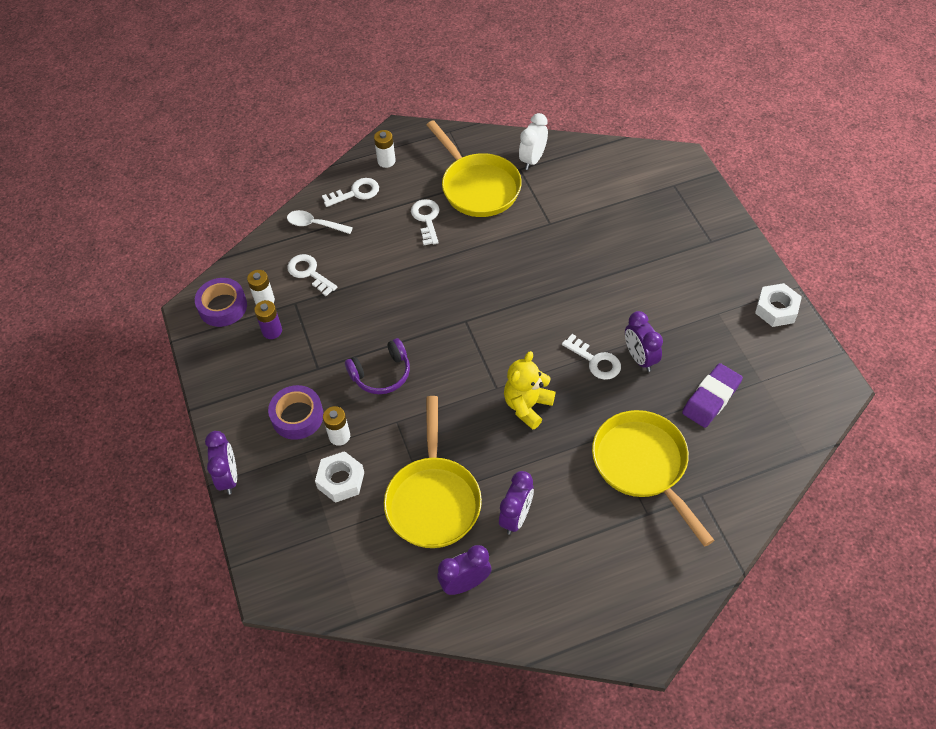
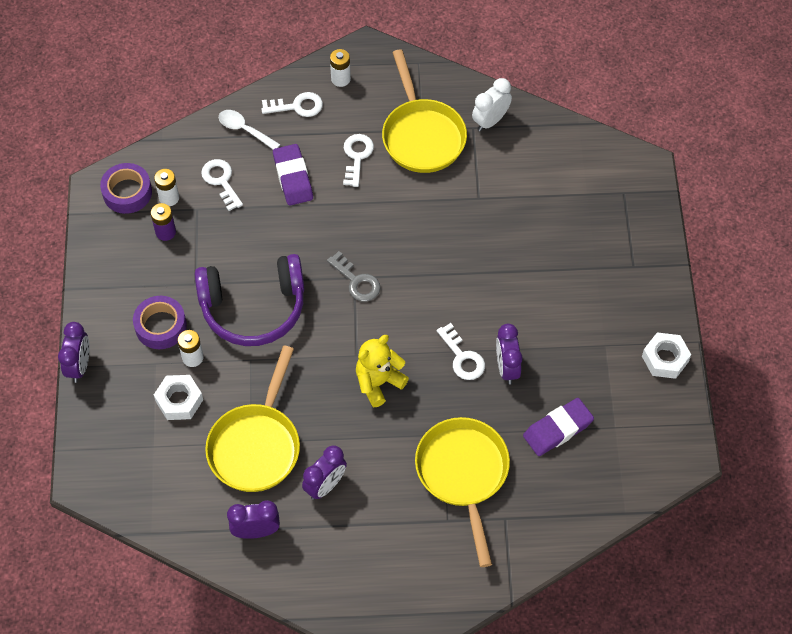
camera: 15 degrees right, 5 degrees up
(375, 252) = (293, 178): none -> purple eraser
(381, 374) = (253, 308): purple headphones -> purple headphones, size x1.76
(469, 323) = (357, 281): none -> grey key

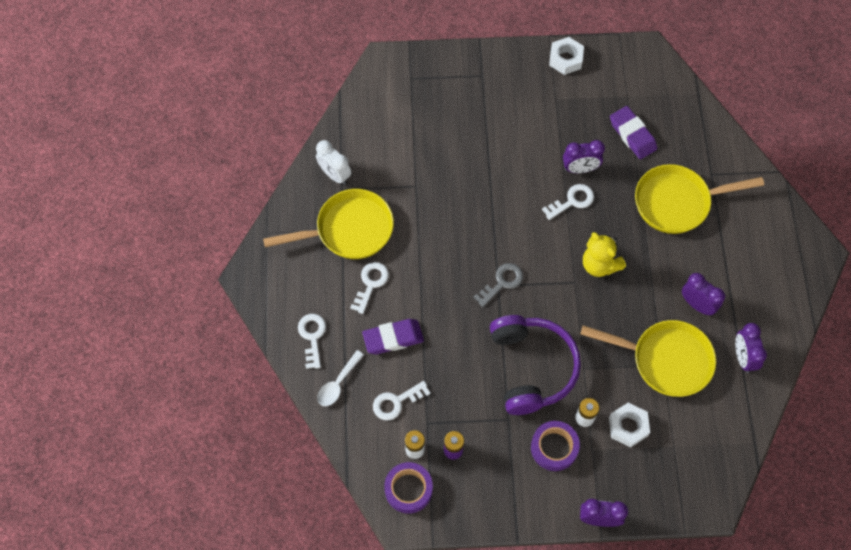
camera: 90 degrees left, 5 degrees up
(340, 79) = (282, 299): white battery -> none
(357, 156) = (371, 284): white key -> white key turned 105 degrees clockwise

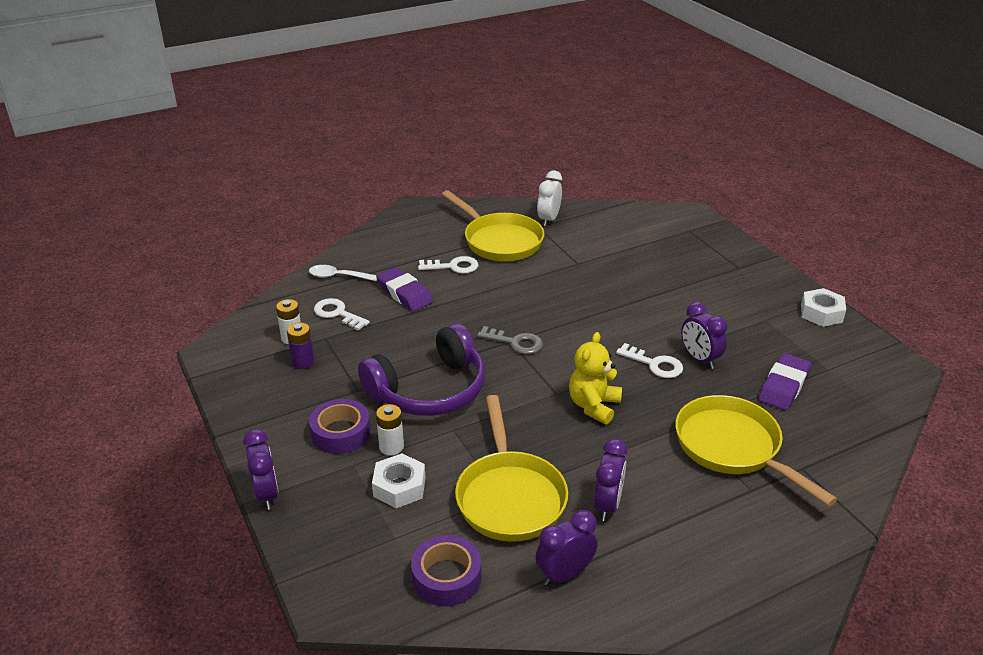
camera: 65 degrees right, 30 degrees down
(312, 337) = (377, 251): white key -> none
(408, 489) = (246, 346): purple tape -> purple tape (446, 577)

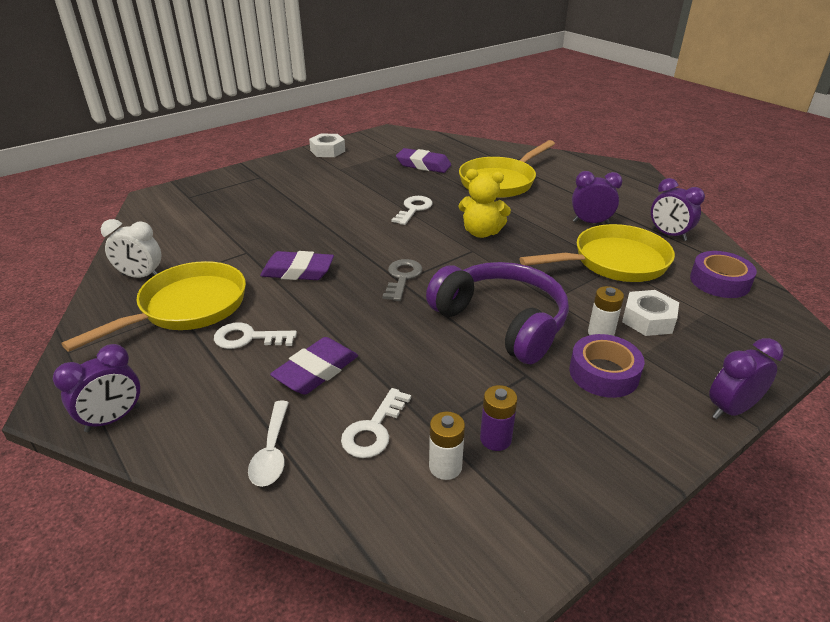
camera: 100 degrees left, 0 degrees up
(453, 266) = (248, 338): white key -> white key turned 75 degrees counterclockwise
(539, 288) = (298, 271): none -> purple eraser
(699, 359) = (400, 192): purple clock -> purple clock (113, 419)

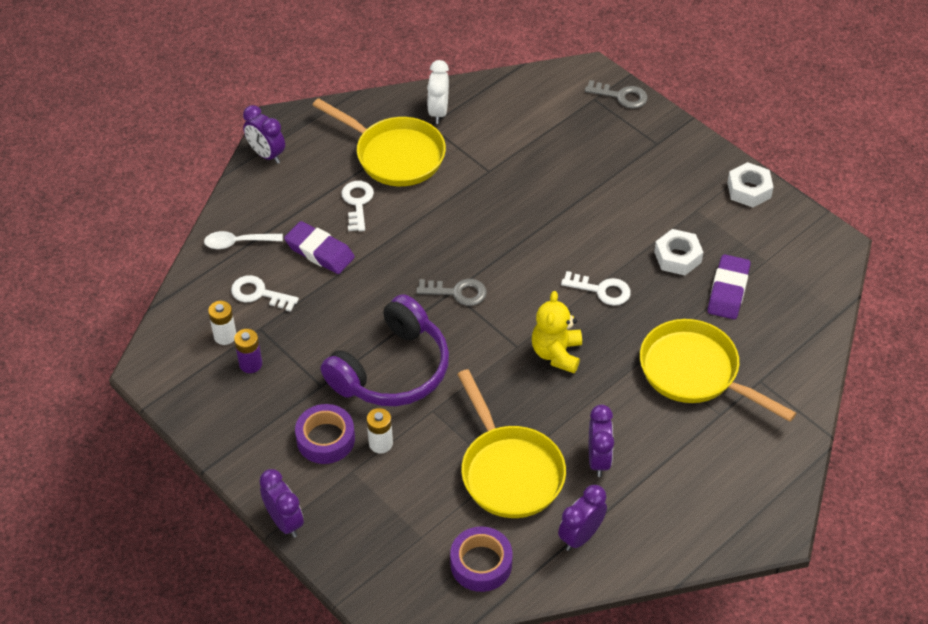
camera: 85 degrees right, 15 degrees up
(195, 186) = (621, 96): none -> grey key
(298, 271) = (459, 214): purple eraser -> none
(648, 320) = (405, 485): white nut -> white nut (677, 257)

